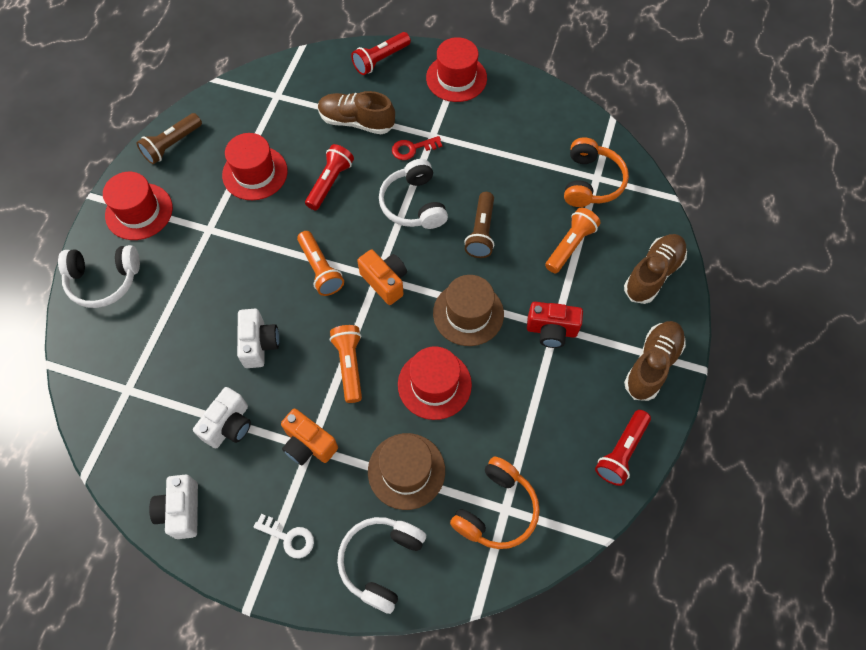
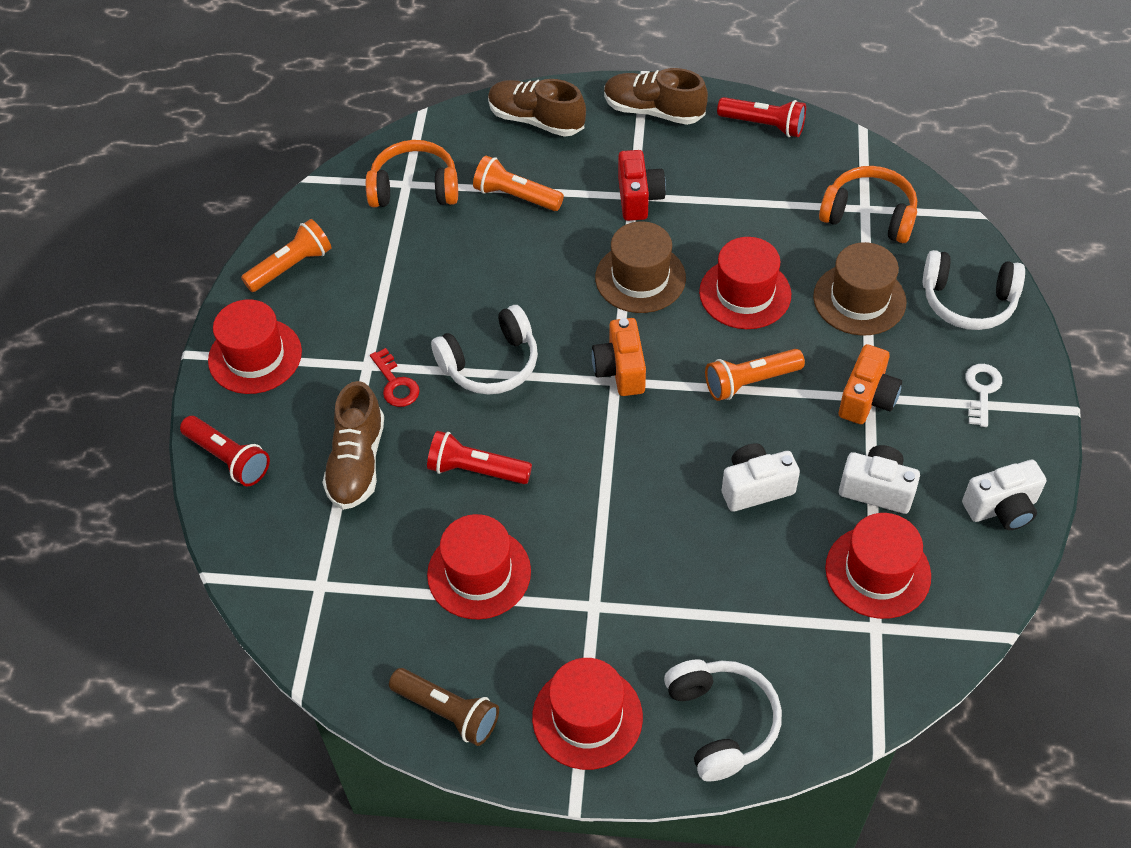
camera: 100 degrees left, 10 degrees down
(165, 404) = (877, 572): none -> red hat
(321, 269) = (622, 446): orange flashlight -> orange flashlight (291, 266)
(385, 282) = (620, 370): orange camera -> orange camera turned 45 degrees counterclockwise
(481, 232) = (518, 284): brown flashlight -> none

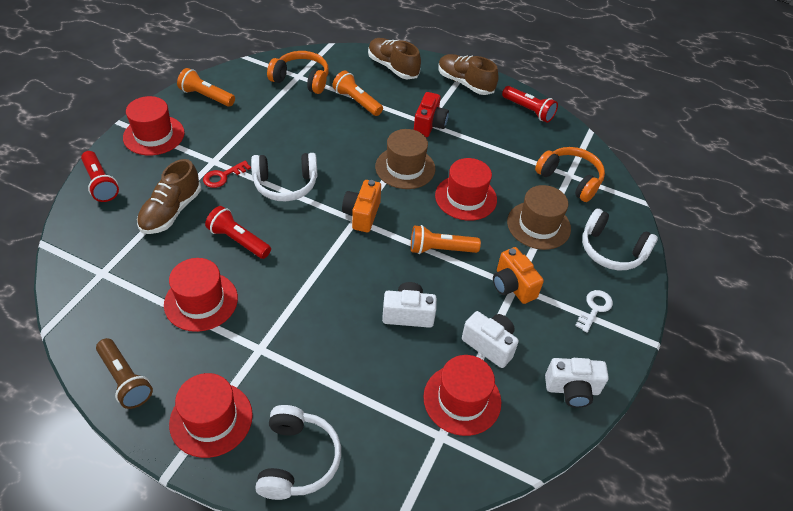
camera: 15 degrees right, 5 degrees down
(291, 266) = (206, 96): orange flashlight -> orange flashlight turned 135 degrees counterclockwise
(396, 384) = (223, 176): red key -> red key turned 60 degrees clockwise
(867, 399) = (512, 286): orange camera -> orange camera turned 105 degrees clockwise

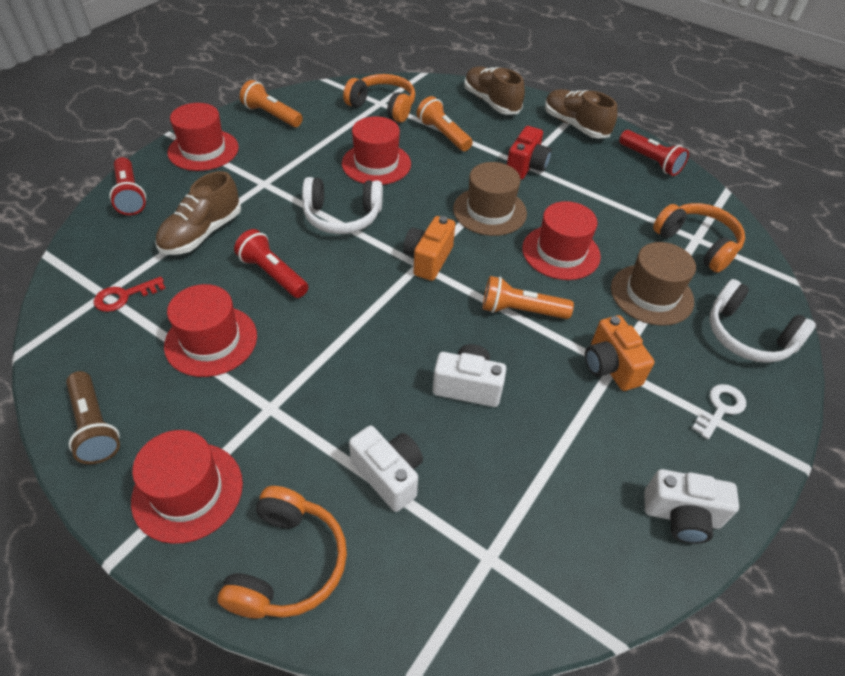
camera: 10 degrees right, 0 degrees up
(223, 176) = (271, 201): red key -> red key (124, 296)
(297, 460) = (288, 563): white headphones -> orange headphones
(462, 399) = (525, 509): red hat -> red hat (376, 164)
(489, 345) = (571, 440): white camera -> white camera (389, 475)

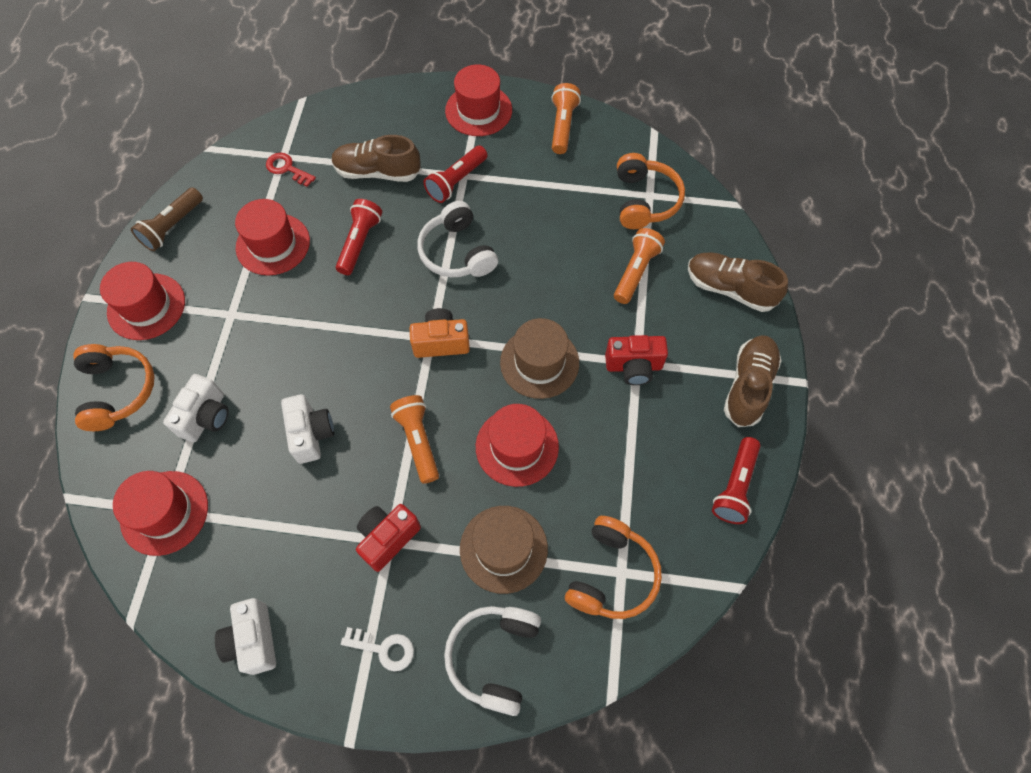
camera: 65 degrees right, 15 degrees up
(130, 195) = (392, 102): red flashlight -> red flashlight (456, 182)
(288, 563) = (118, 391): orange headphones -> orange headphones turned 90 degrees counterclockwise
(376, 164) = (548, 240): red hat -> red hat (164, 512)
(491, 102) = (729, 288): brown shoe -> brown shoe turned 90 degrees counterclockwise
(610, 367) = (387, 538): orange camera -> red camera

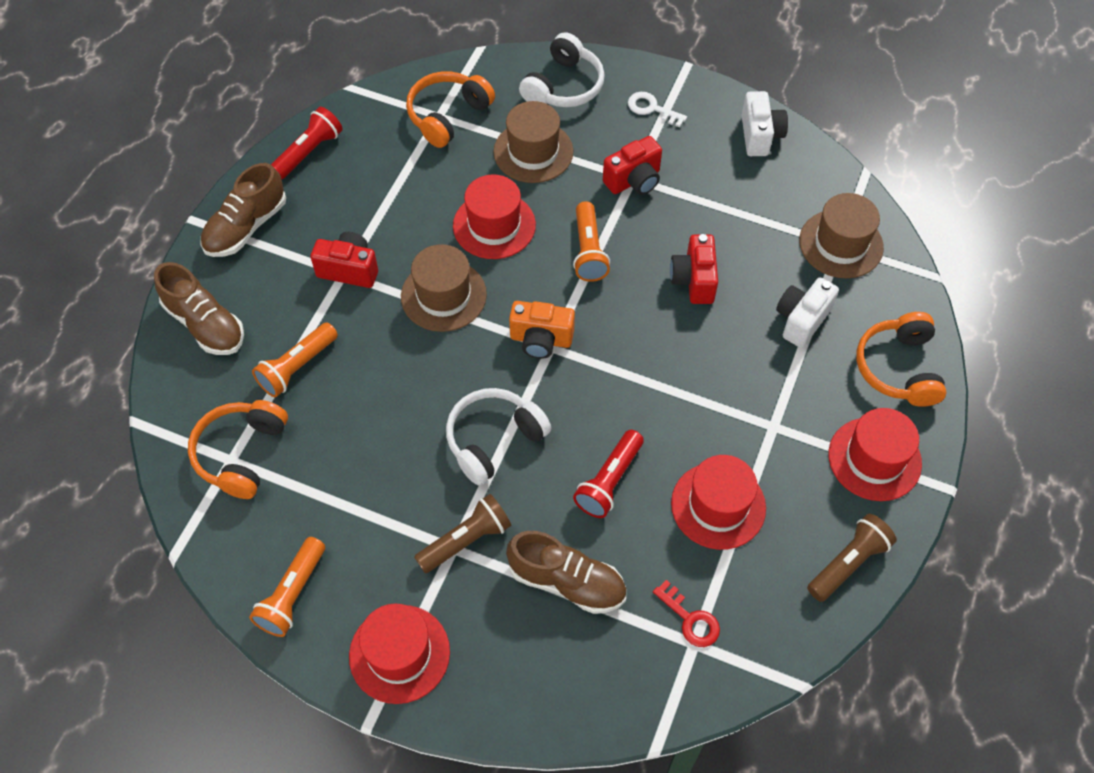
camera: 165 degrees left, 5 degrees down
(164, 512) = (841, 244): red hat -> brown hat
(311, 434) = (694, 280): white camera -> red camera
(456, 182) = (466, 540): red flashlight -> brown flashlight
(457, 252) = (494, 440): white headphones -> white headphones turned 120 degrees counterclockwise

